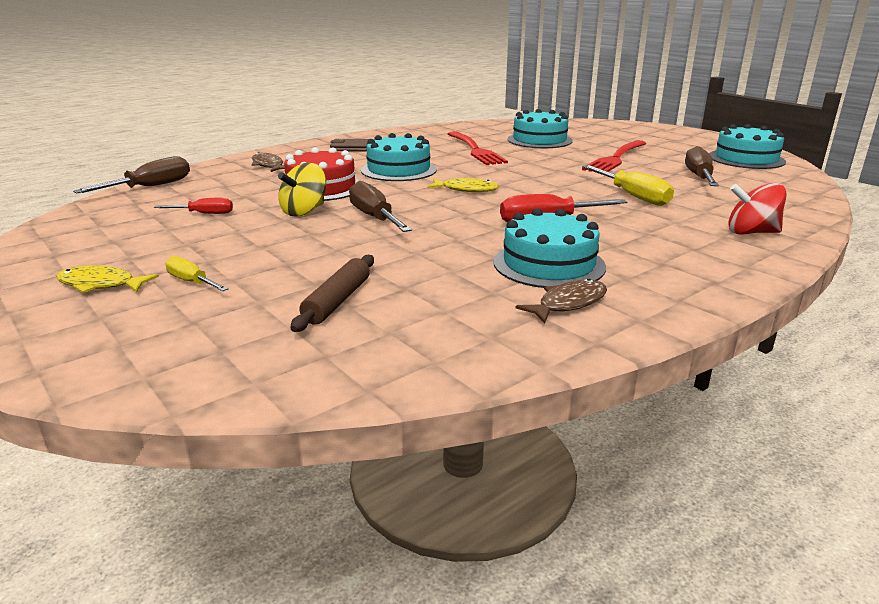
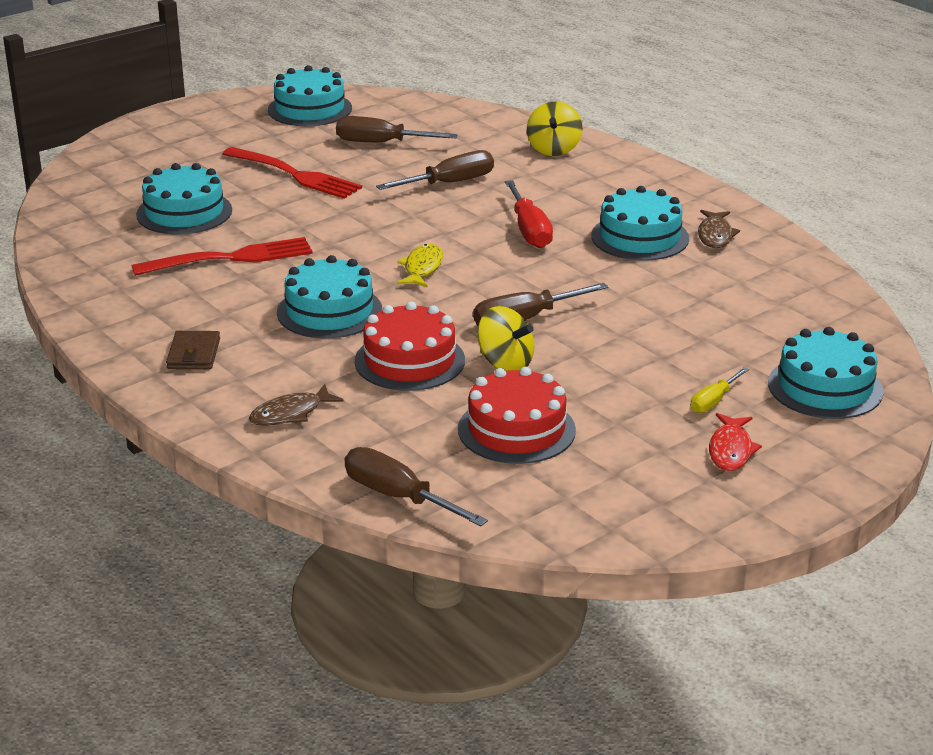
camera: 90 degrees left, 5 degrees up
(101, 284) = (730, 450): yellow fish -> red fish
(175, 343) = (825, 387): none -> turquoise cake
(204, 214) = (516, 429): red screwdriver -> red cake
(337, 301) = (734, 326): brown rolling pin -> none
(568, 303) = (715, 235): brown fish -> brown fish turned 135 degrees counterclockwise
(632, 196) = (449, 183): yellow screwdriver -> brown screwdriver
(751, 232) = (553, 149): red spinning top -> yellow spinning top

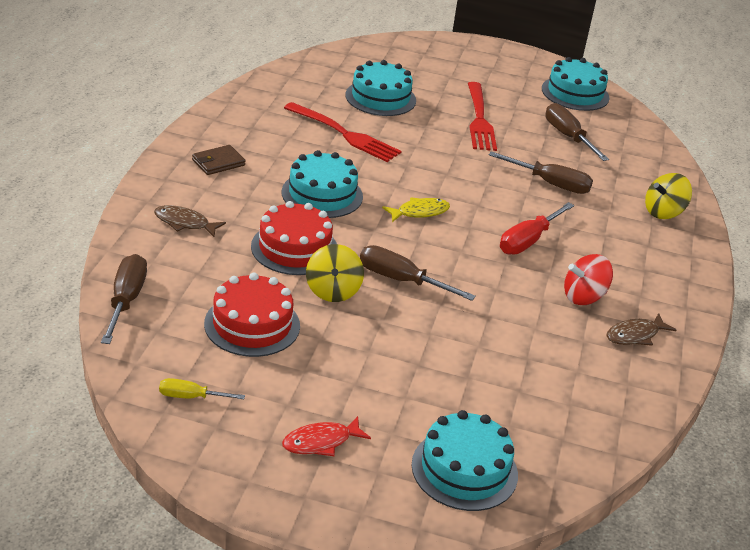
camera: 50 degrees right, 5 degrees up
(640, 237) = (583, 297): turquoise cake -> red spinning top
(713, 401) = (382, 411): yellow screwdriver -> yellow screwdriver (191, 397)

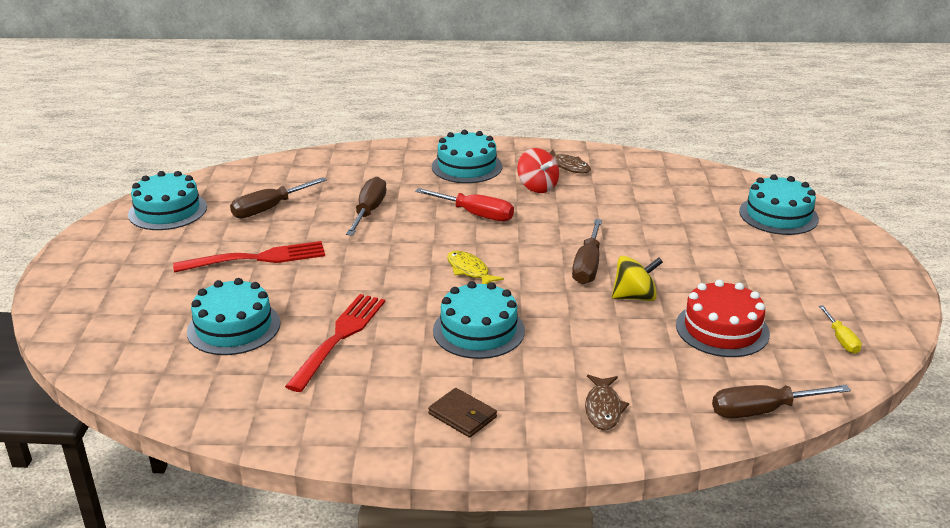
camera: 100 degrees left, 5 degrees down
(294, 248) = (588, 329): red cake -> none
(321, 442) = (818, 271): red fish -> none
(643, 262) = (467, 166): none -> turquoise cake
(663, 212) = (383, 161): yellow spinning top -> none

